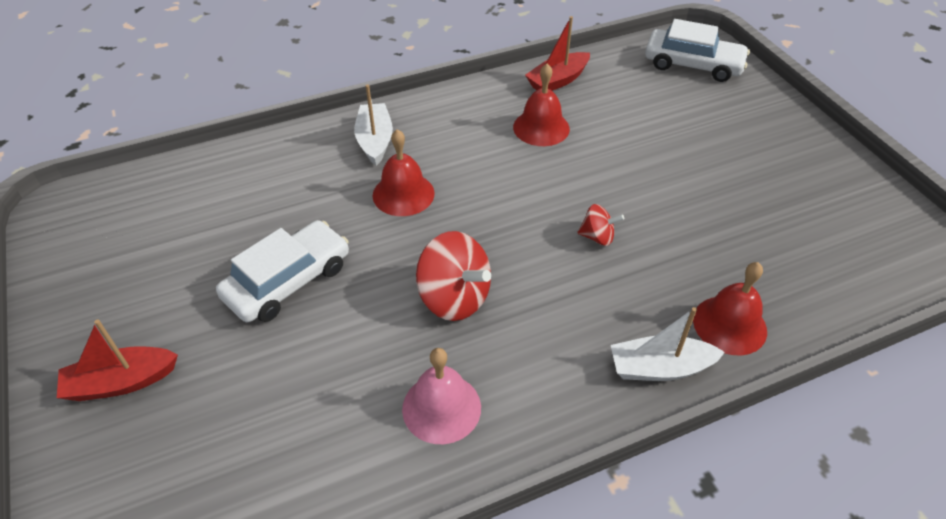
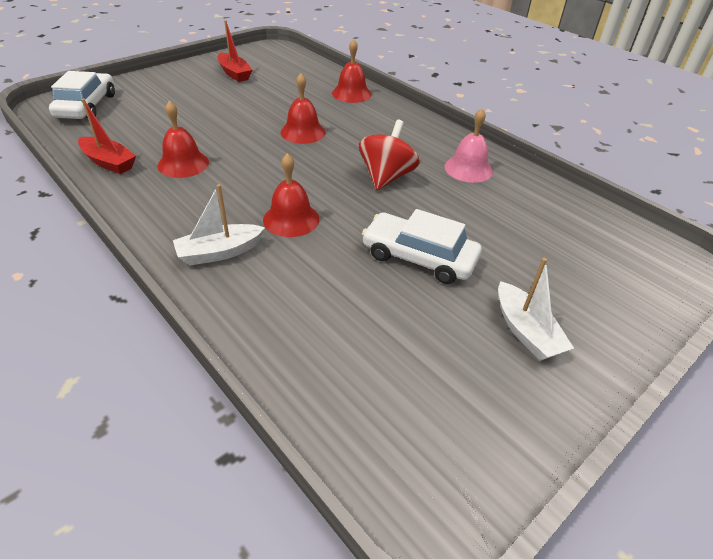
camera: 110 degrees left, 5 degrees down
(121, 382) = (572, 318): red boat -> red boat (234, 73)
(597, 237) = (303, 132): red spinning top -> red bell
(659, 368) = (392, 110): white boat -> white boat (526, 331)

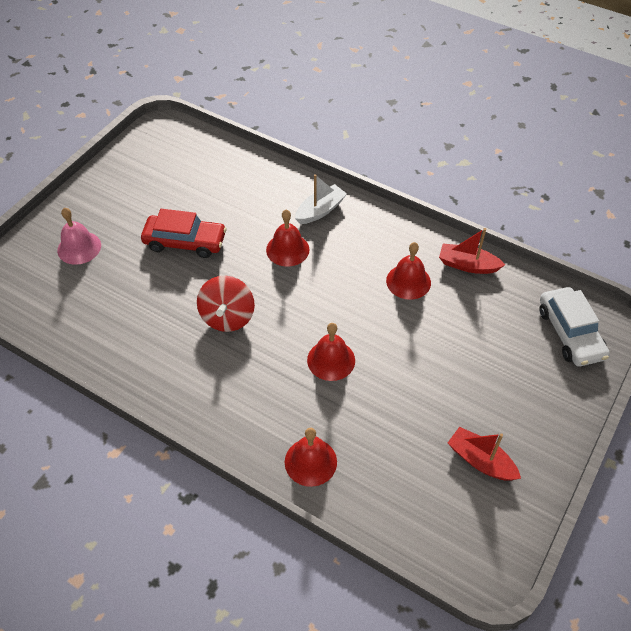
camera: 165 degrees right, 10 degrees up
(419, 257) = (185, 242): white car -> red car
(468, 169) = (152, 352): pink bell -> pink bell (79, 247)
(526, 331) = (114, 208): white boat -> none

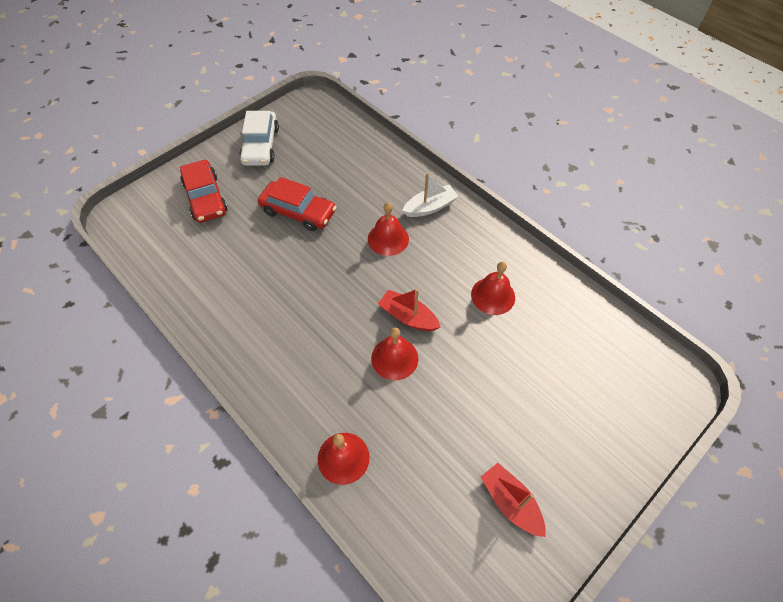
camera: 15 degrees right, 5 degrees up
(79, 247) = (205, 198): pink bell -> red car
(227, 317) = (313, 292): red spinning top -> none
(467, 265) = (556, 292): red boat -> red boat (408, 317)
(570, 333) = (642, 387): white car -> white car (260, 145)

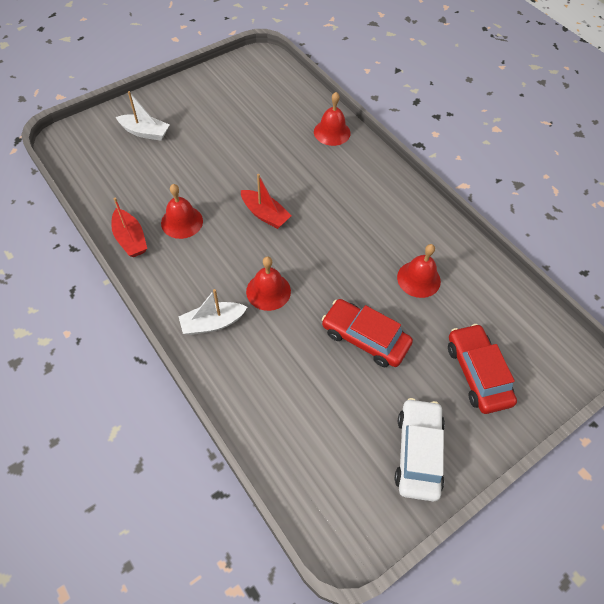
camera: 175 degrees left, 0 degrees up
(394, 358) = (283, 185): red bell -> red bell (418, 279)
(510, 502) = (224, 98): red boat -> red boat (130, 239)
(591, 414) = (145, 132): none -> white boat

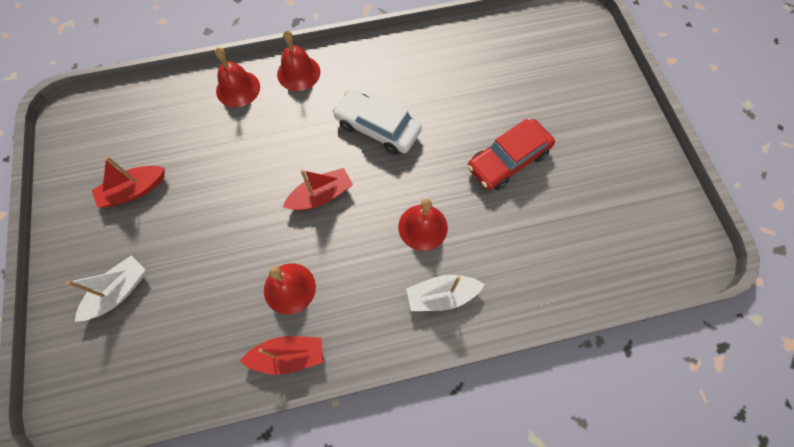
camera: 65 degrees left, 10 degrees up
(212, 323) = (442, 296): white boat -> white boat turned 75 degrees clockwise
(220, 110) = (134, 190): none -> red boat
(418, 279) = (460, 90): red bell -> red bell (298, 73)
(418, 452) = (631, 165): white car -> white car (377, 128)
(477, 373) = (571, 89): red car -> none

